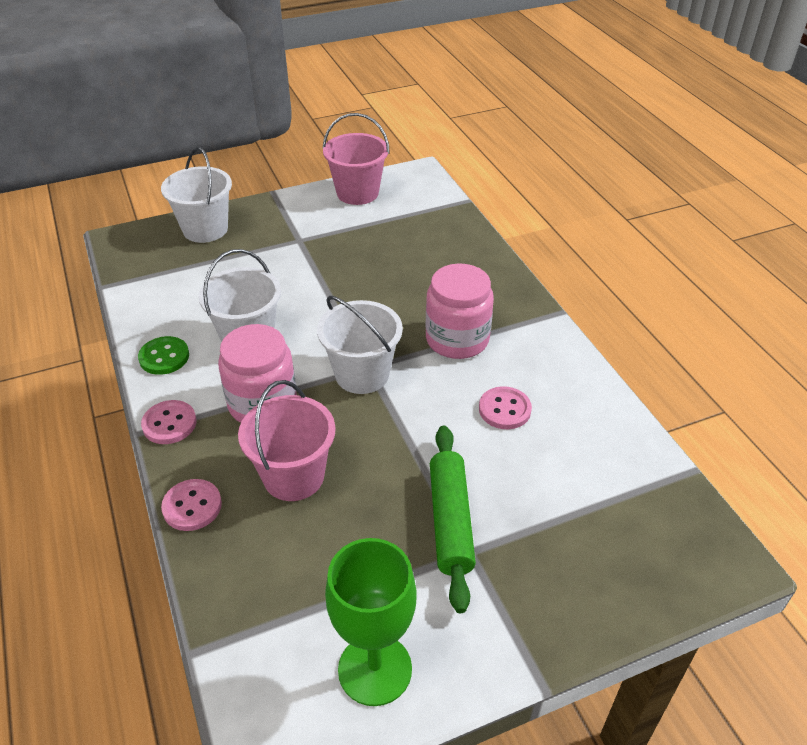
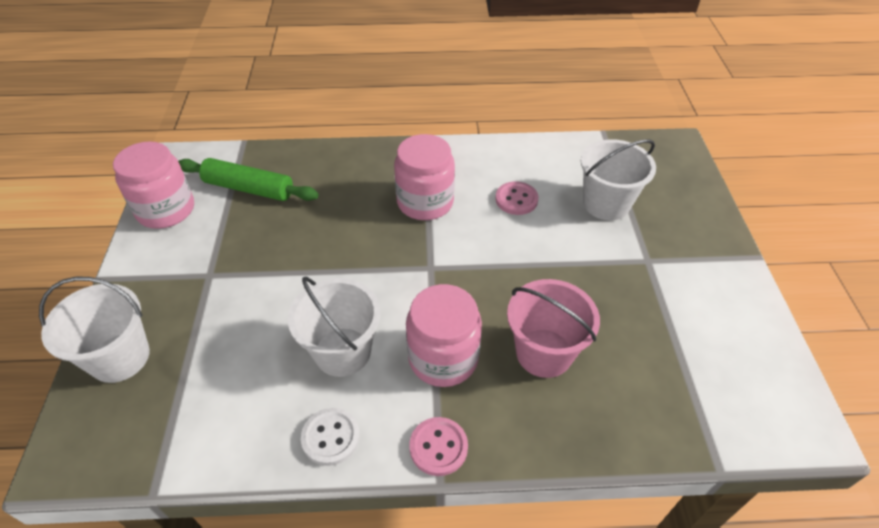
camera: 70 degrees left, 5 degrees up
(164, 357) = (330, 437): green button -> white button
(192, 506) = (557, 443): pink button -> none
(357, 193) = (166, 210): pink bucket -> pink jar
(362, 374) = (438, 274): white bucket -> white bucket (606, 204)
(375, 669) = (743, 343): green goblet -> none
(450, 521) = (618, 263): green rolling pin -> green rolling pin (249, 188)

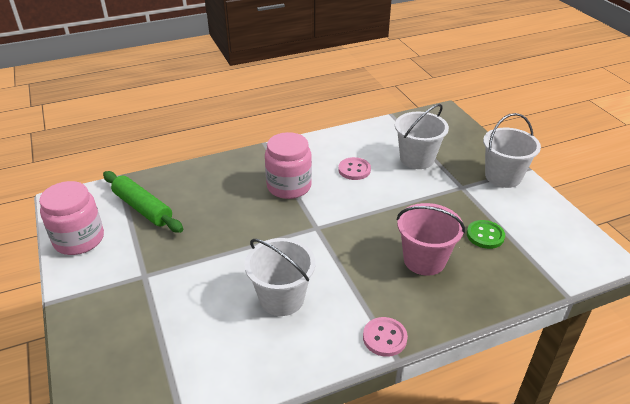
camera: 20 degrees left, 10 degrees down
(120, 357) = (101, 352): white bucket -> white bucket (503, 176)
(249, 188) = (143, 208): green rolling pin -> green rolling pin turned 45 degrees clockwise
(330, 437) = (304, 355): white button -> none
(443, 358) = (357, 282): pink jar -> none
(645, 341) = (485, 235): none -> green button

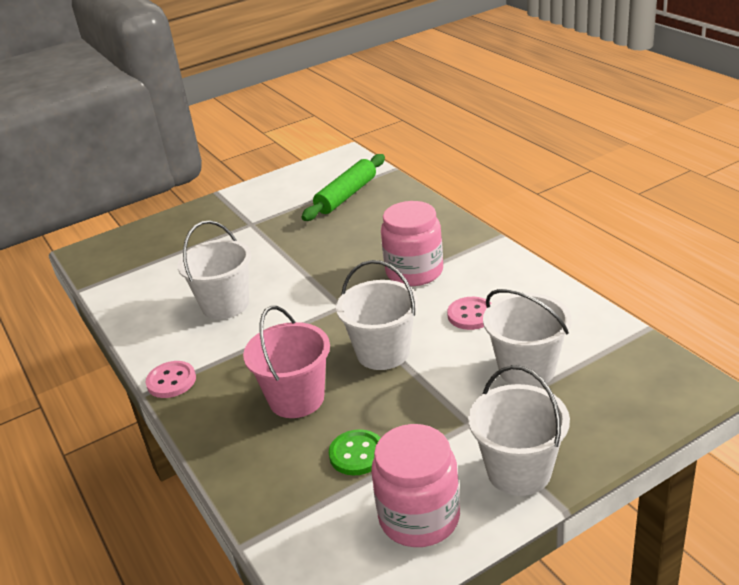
camera: 85 degrees right, 5 degrees down
(79, 239) = (294, 180): pink jar -> pink jar (419, 517)
(383, 213) = (383, 352): none -> white bucket

